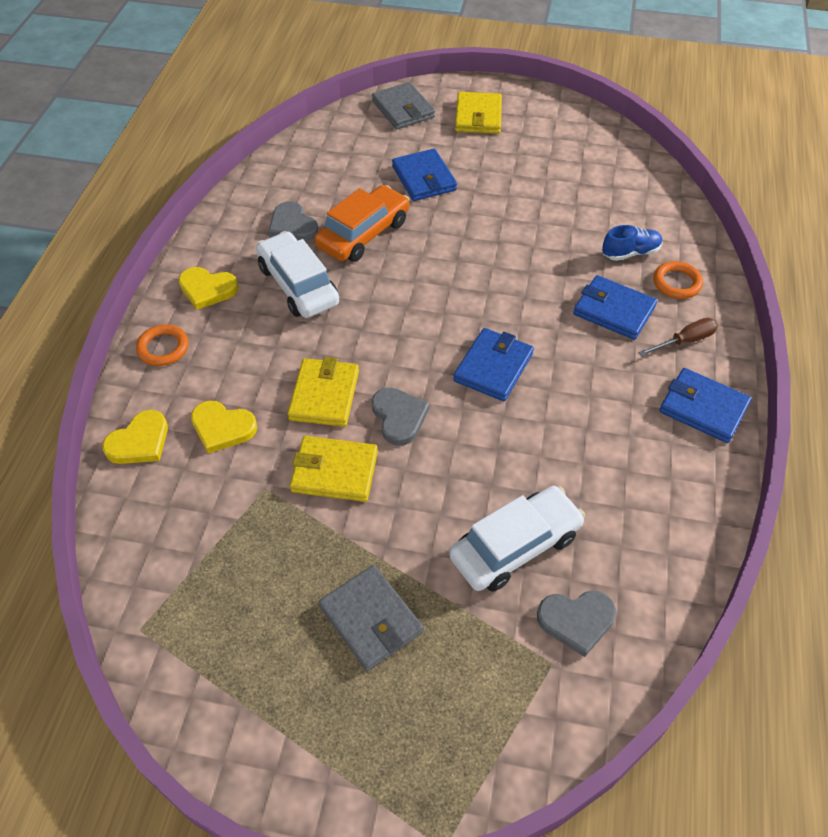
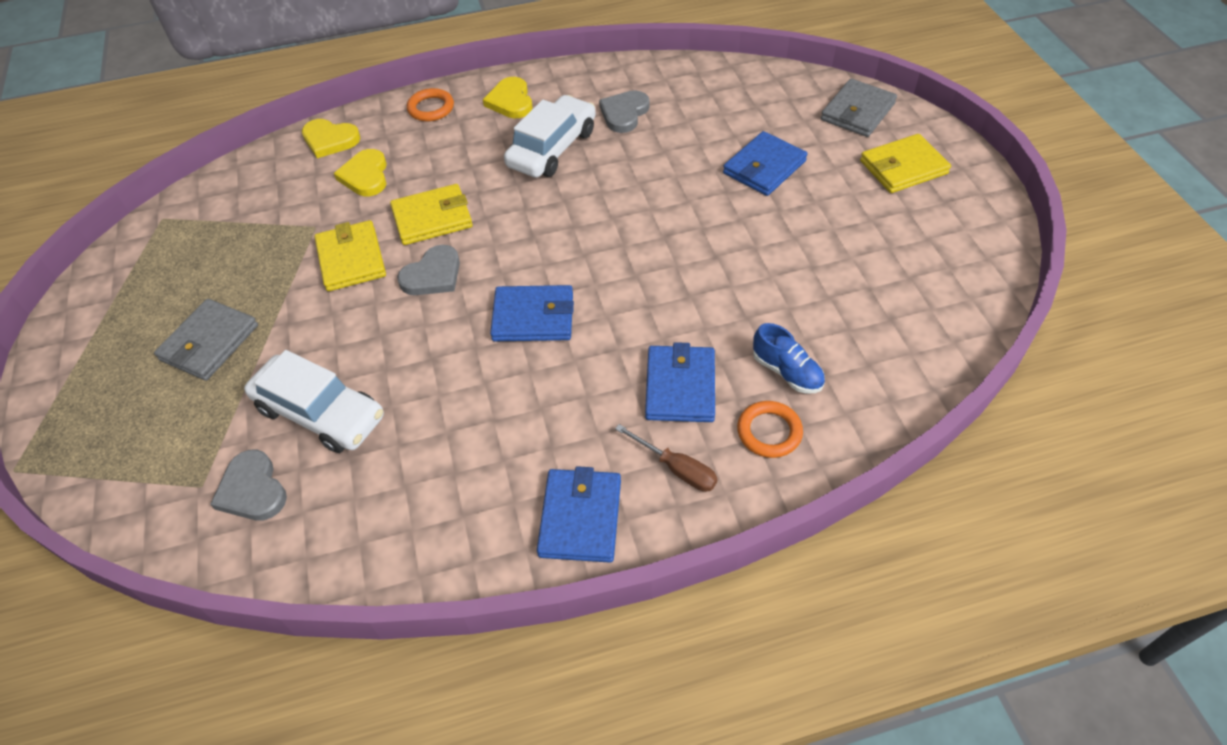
camera: 65 degrees right, 0 degrees up
(363, 234) = (649, 160): orange car -> none

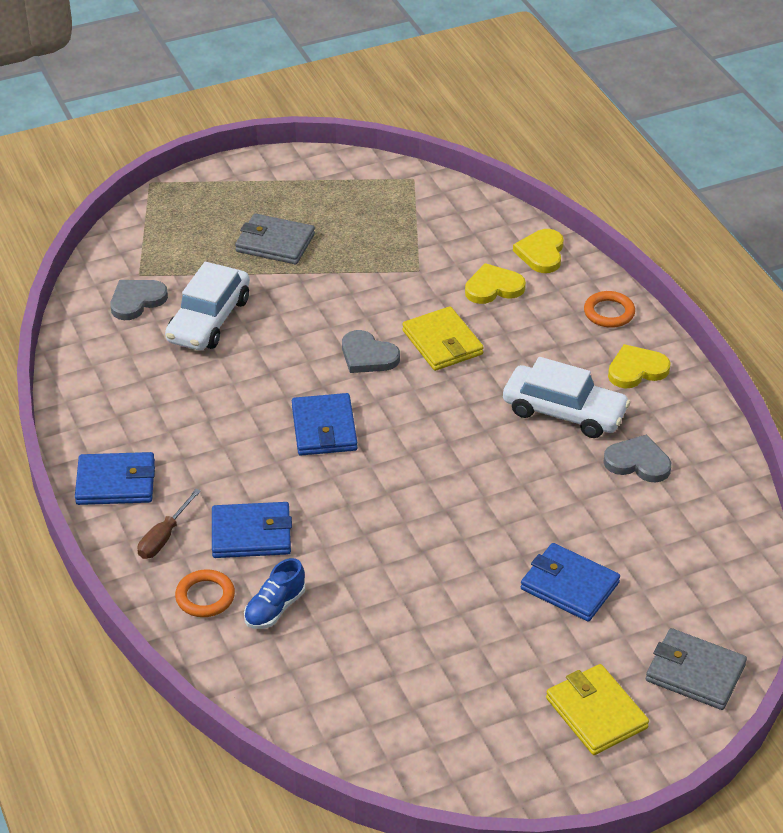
camera: 80 degrees right, 10 degrees down
(351, 259) = (380, 301): yellow wallet -> none

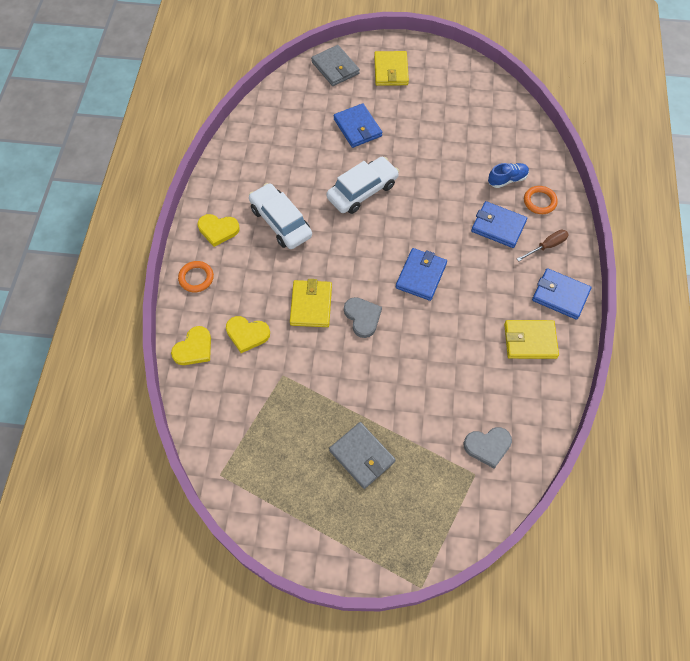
camera: 150 degrees left, 20 degrees up
(134, 416) = (530, 341): none -> yellow wallet
(209, 320) = (446, 401): white car -> white car (362, 191)
(638, 462) = (269, 174): grey heart -> none

